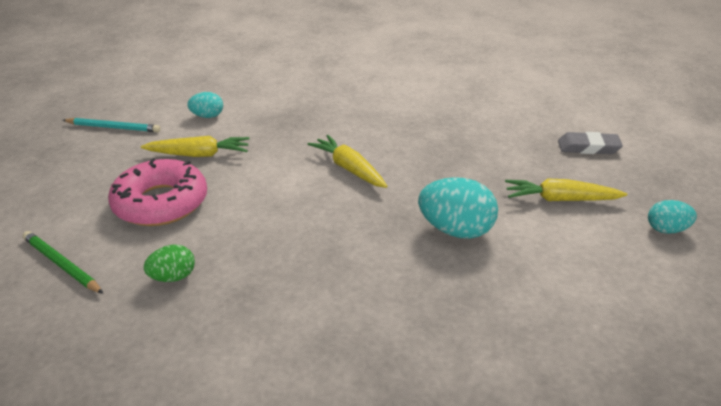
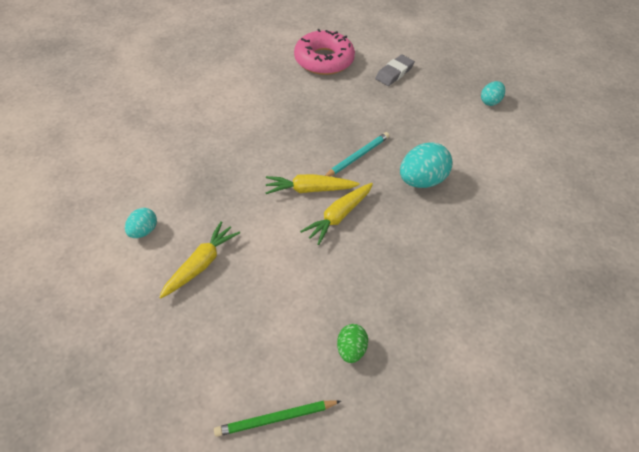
camera: 55 degrees left, 15 degrees up
(113, 128) = (86, 306): turquoise pencil -> turquoise pencil (357, 157)
(161, 203) = (249, 319): pink donut -> pink donut (324, 60)
(560, 199) = (432, 119): yellow carrot -> yellow carrot (339, 216)

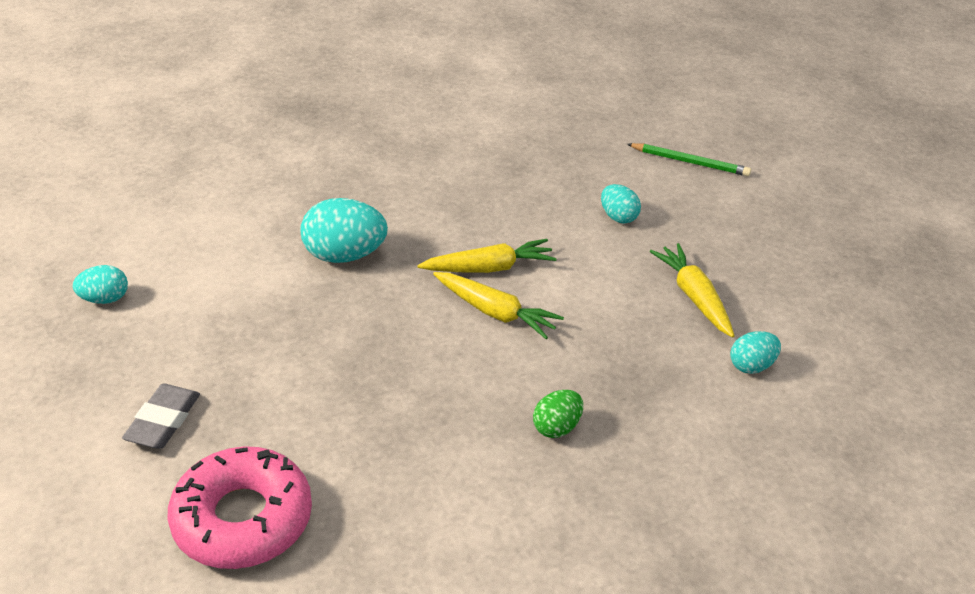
camera: 145 degrees left, 10 degrees down
(201, 264) = (694, 297): yellow carrot -> yellow carrot turned 90 degrees clockwise
(292, 309) = (618, 217): none -> turquoise egg
(351, 350) = (586, 169): green egg -> green egg (556, 427)
(357, 157) = (389, 320): turquoise pencil -> none
(394, 73) = (163, 421): grey eraser -> grey eraser turned 60 degrees counterclockwise

